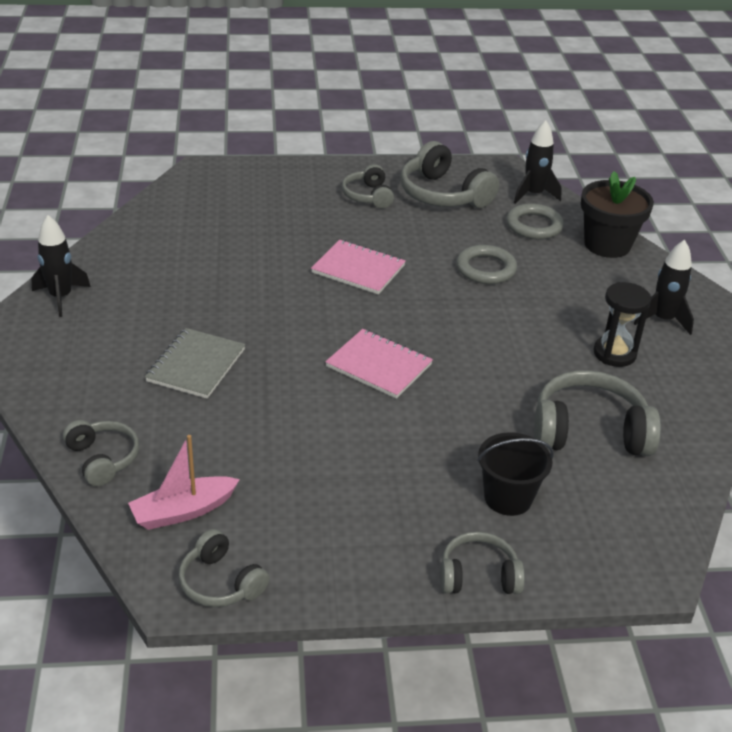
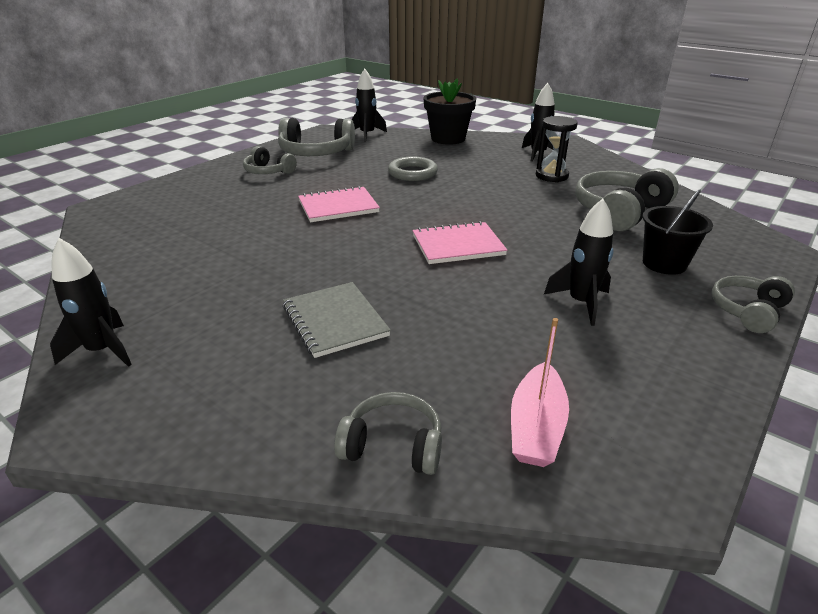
camera: 45 degrees left, 5 degrees down
(220, 583) = (670, 453): grey headphones -> none
(369, 472) = (581, 303): none -> black rocket
(534, 226) = (396, 146): grey ring -> none

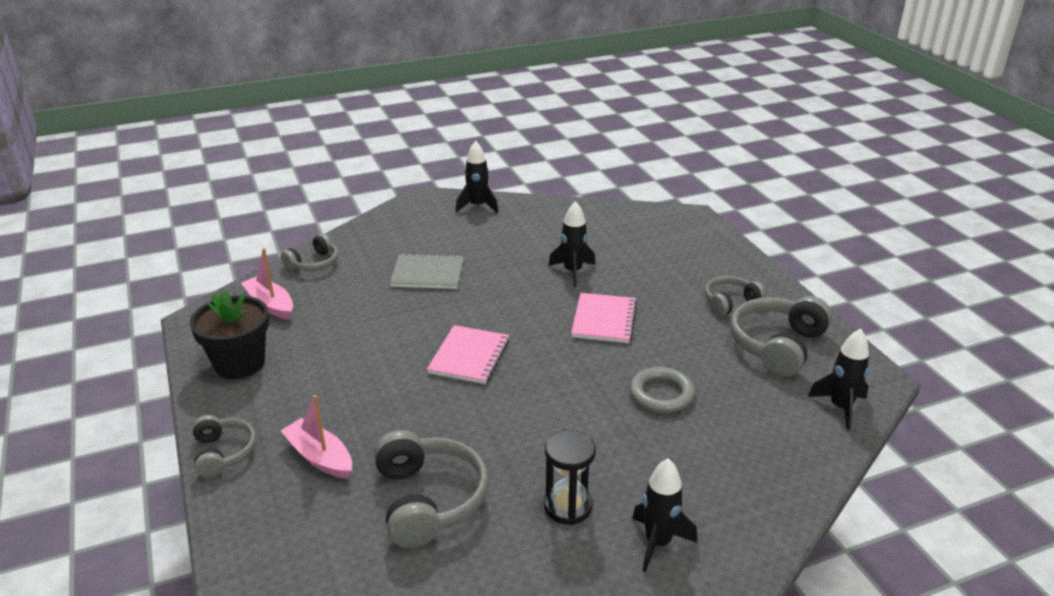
camera: 120 degrees right, 0 degrees up
(448, 139) = (783, 479): black flower pot -> black flower pot (239, 363)
(581, 303) = (331, 376): black rocket -> black rocket (572, 272)
(664, 263) = (319, 457): black bucket -> pink boat

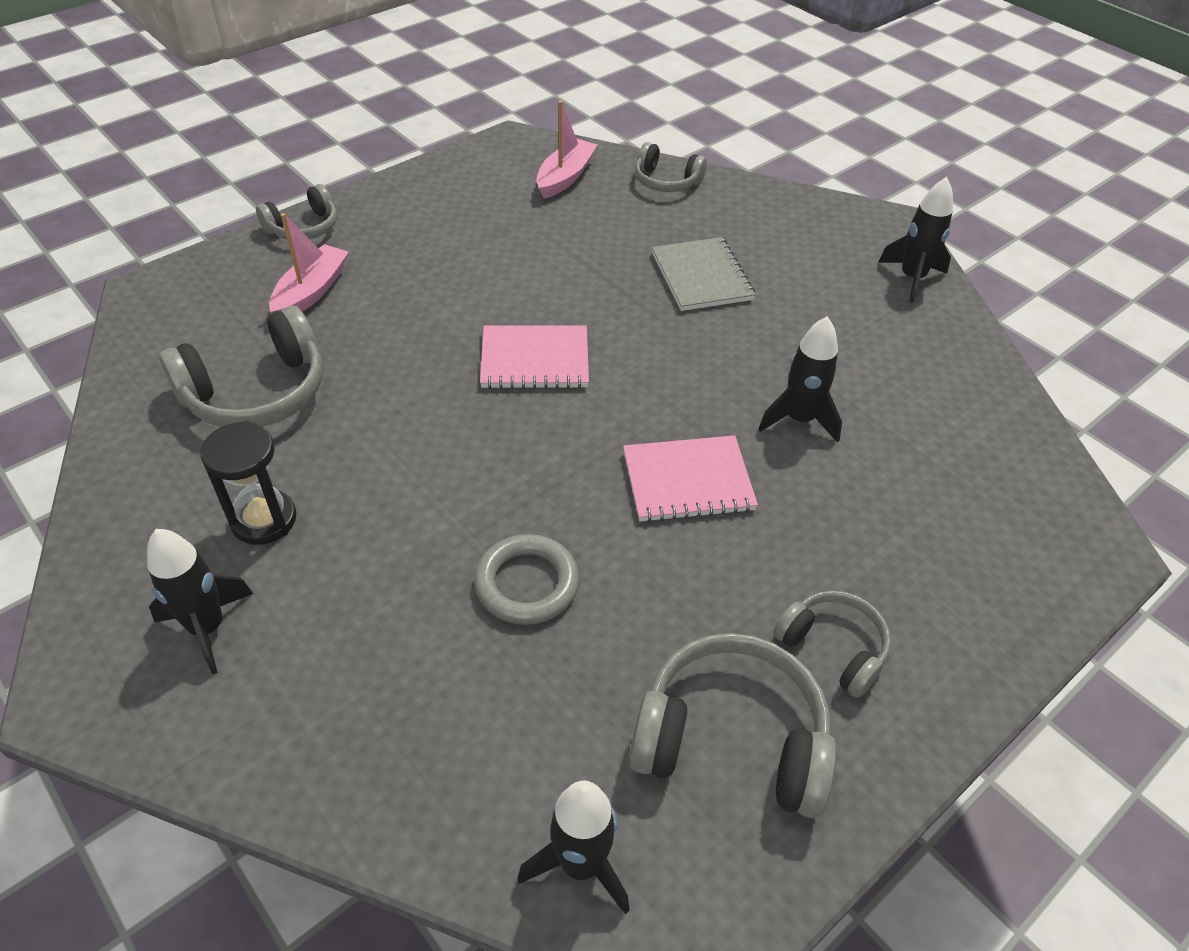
camera: 70 degrees right, 15 degrees up
(239, 363) = (449, 191): black flower pot -> none

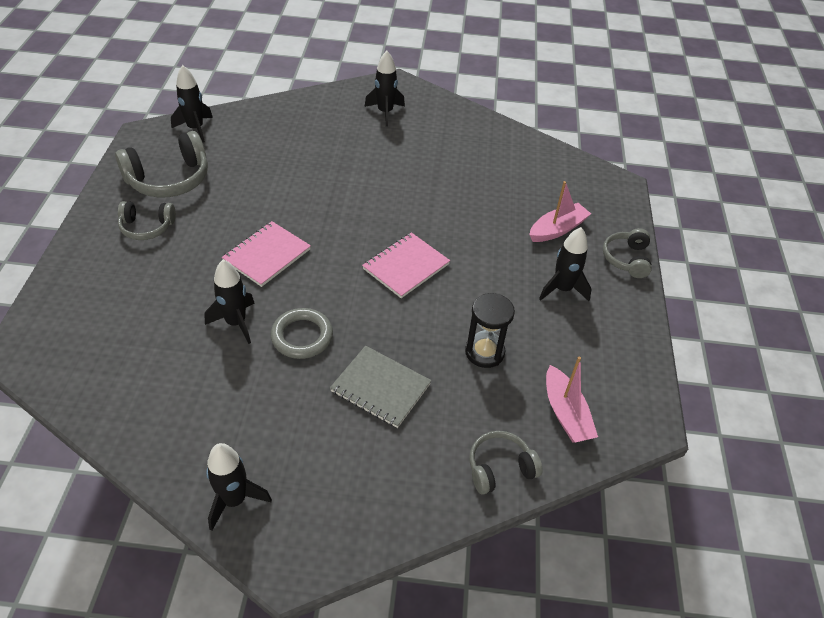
camera: 135 degrees right, 0 degrees up
(257, 392) = (496, 177): grey headphones -> none
(264, 520) = (417, 144): black hourglass -> black hourglass (484, 352)
(311, 292) = (557, 229): pink boat -> pink boat turned 105 degrees counterclockwise
(412, 244) = (562, 289): none -> black rocket
(527, 584) = (294, 180): grey ring -> grey ring (302, 336)

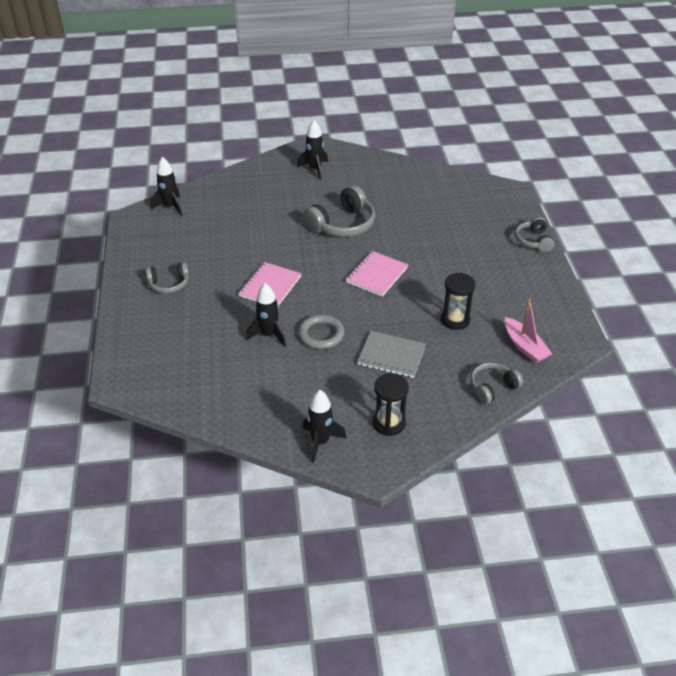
camera: 10 degrees left, 5 degrees down
(169, 179) = (168, 247): grey headphones -> grey headphones (342, 224)
(337, 492) = (389, 423): none -> black hourglass
(557, 229) = (477, 230): pink boat -> none
(562, 289) = (495, 269): black rocket -> none

